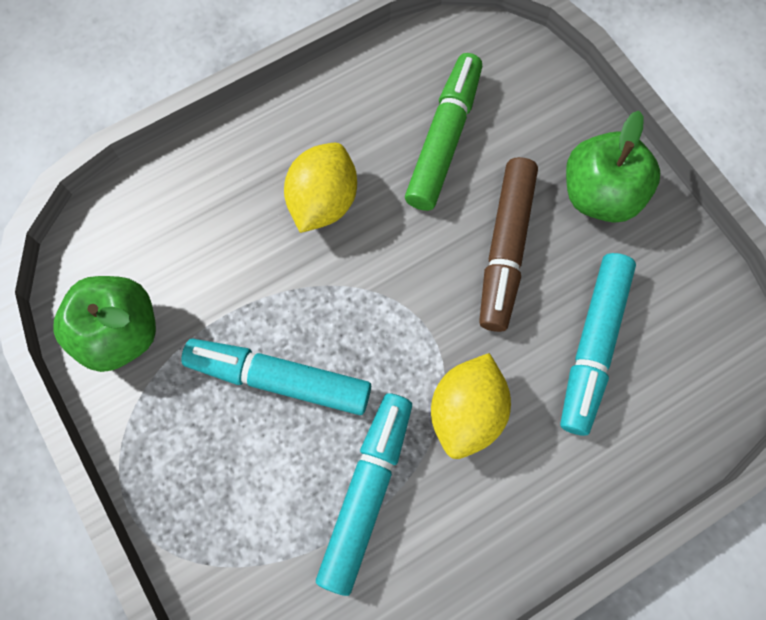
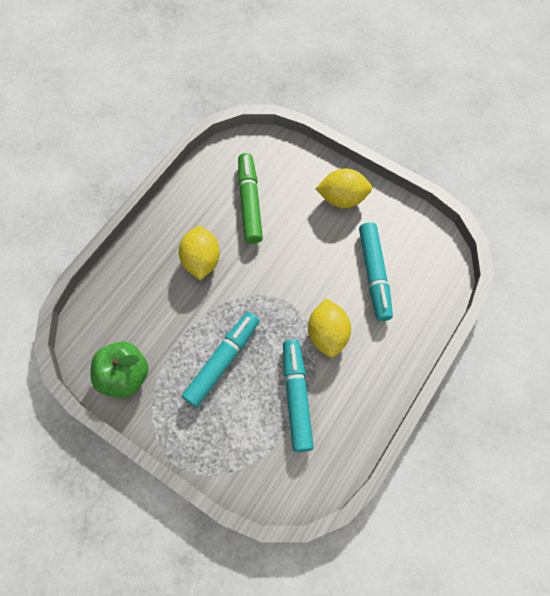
camera: 25 degrees left, 5 degrees down
(279, 379) = (223, 361): turquoise marker -> turquoise marker turned 135 degrees clockwise
(505, 249) = (308, 245): brown marker -> none
(599, 194) = (342, 198): green apple -> yellow lemon

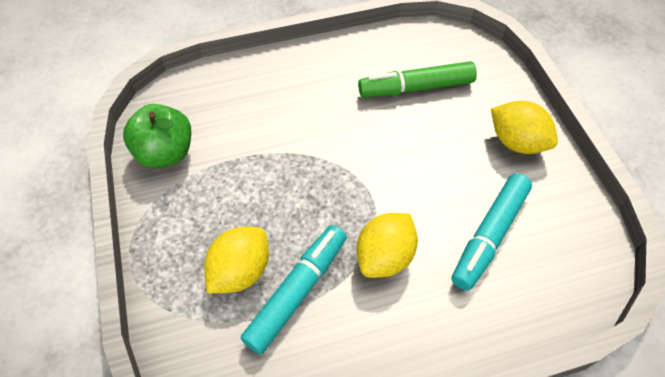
camera: 40 degrees right, 10 degrees down
(201, 261) = (324, 106): yellow lemon -> yellow lemon (240, 271)
(223, 361) = (259, 204): turquoise marker -> none
(250, 202) = (416, 88): green marker -> green marker turned 135 degrees counterclockwise

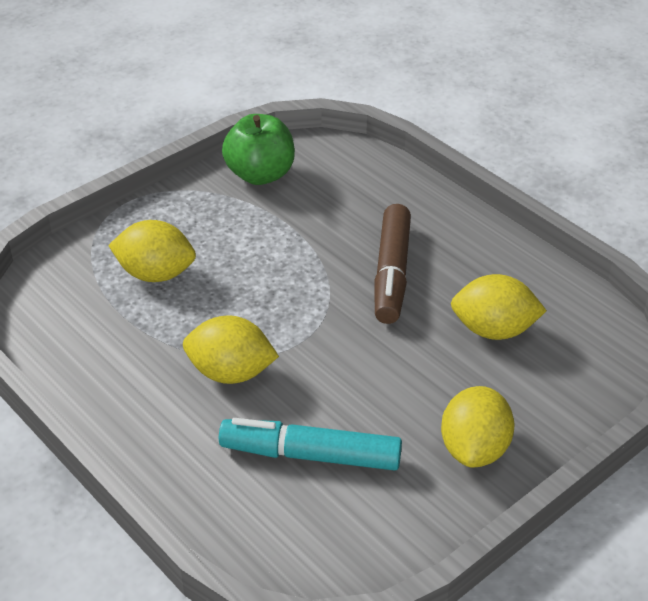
camera: 65 degrees right, 15 degrees down
(297, 291) = (154, 320): turquoise marker -> none
(331, 117) = (391, 273): none -> brown marker
(416, 88) = (494, 330): green marker -> yellow lemon

